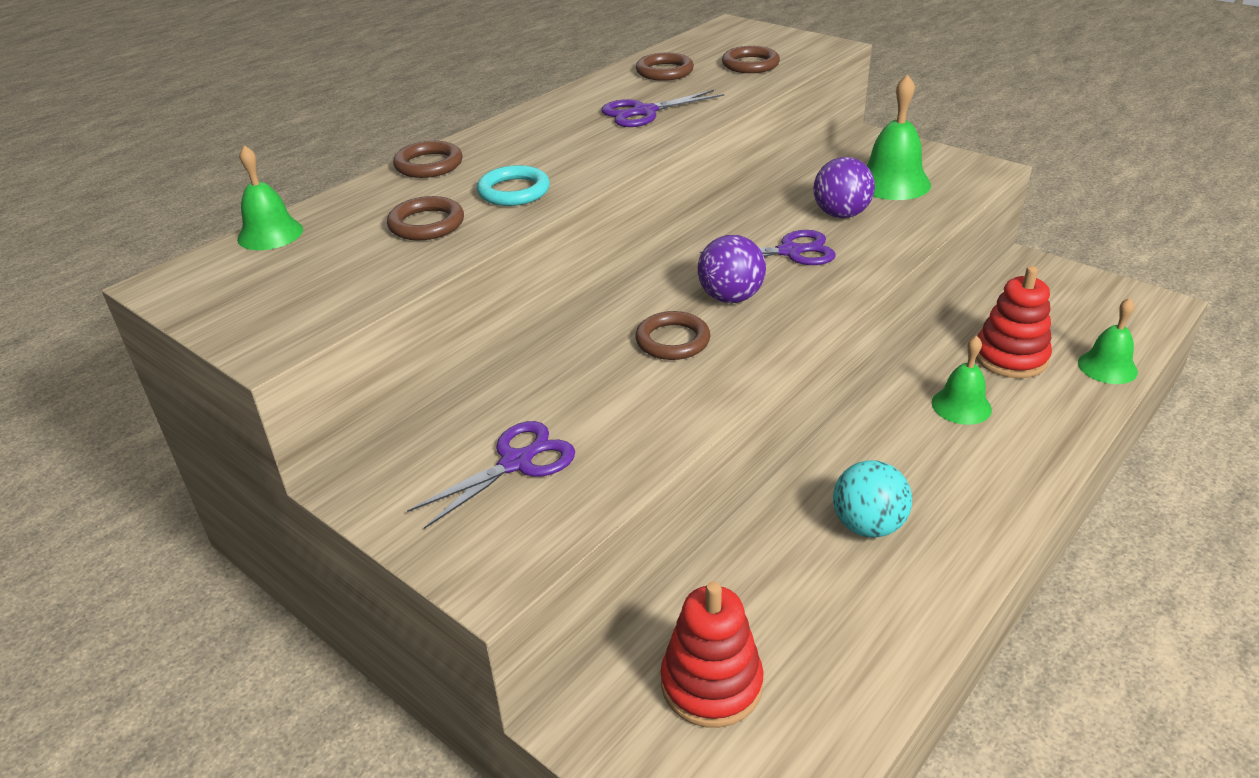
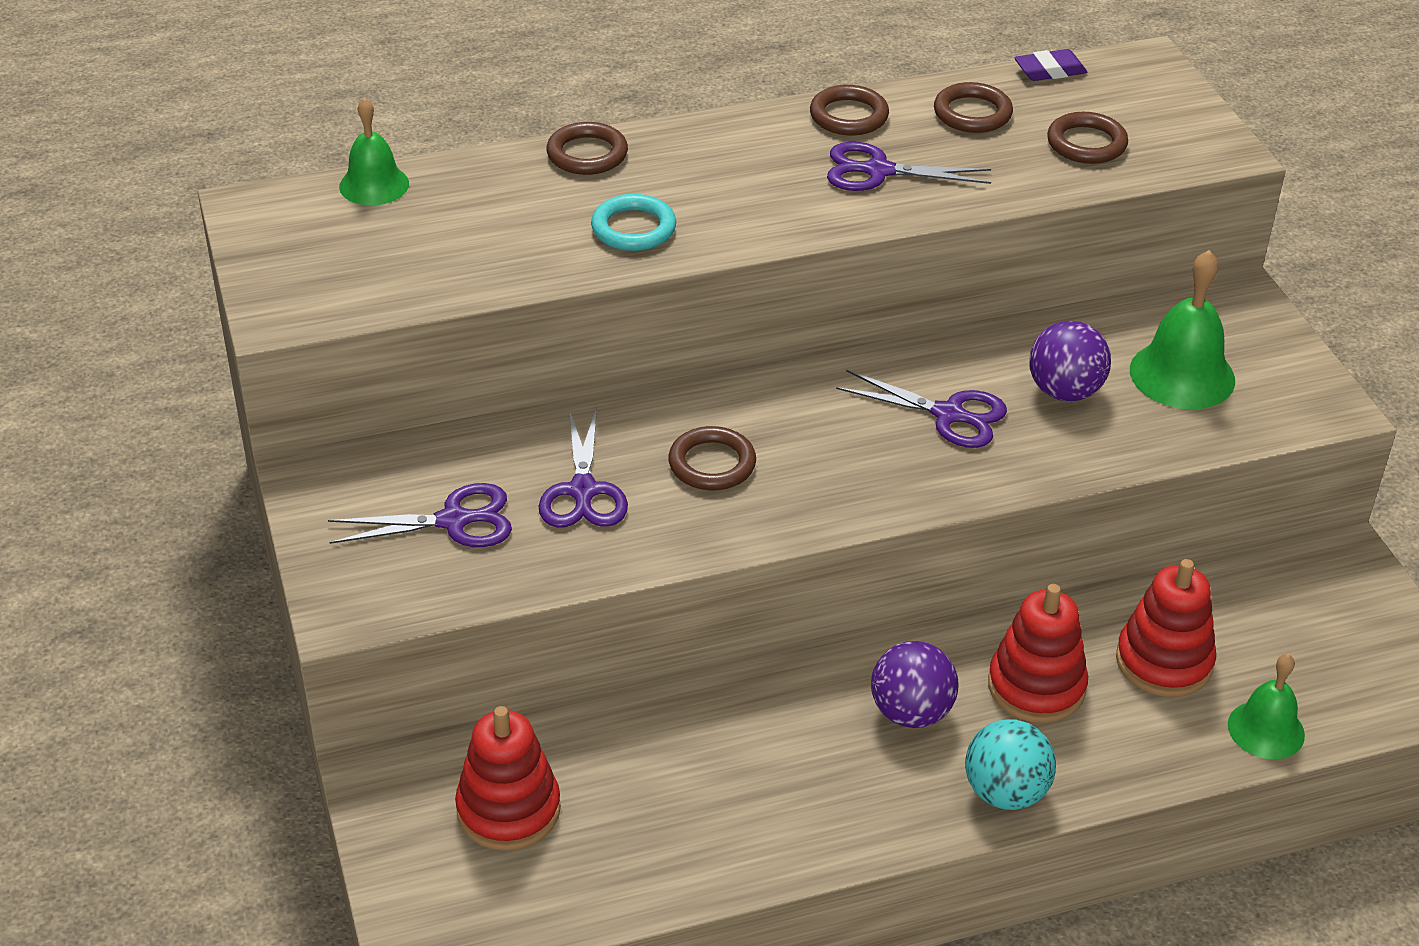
camera: 30 degrees right, 5 degrees up
(426, 224) = (516, 235): brown ring -> brown ring (848, 116)
(598, 397) = (583, 492): none -> purple scissors
(683, 42) = (1049, 71): none -> purple eraser
(730, 298) = (822, 442): purple ball -> purple ball (911, 713)
(867, 526) = (792, 754): turquoise ball -> turquoise ball (1005, 792)
(961, 406) = (1036, 686): green bell -> red stacking toy

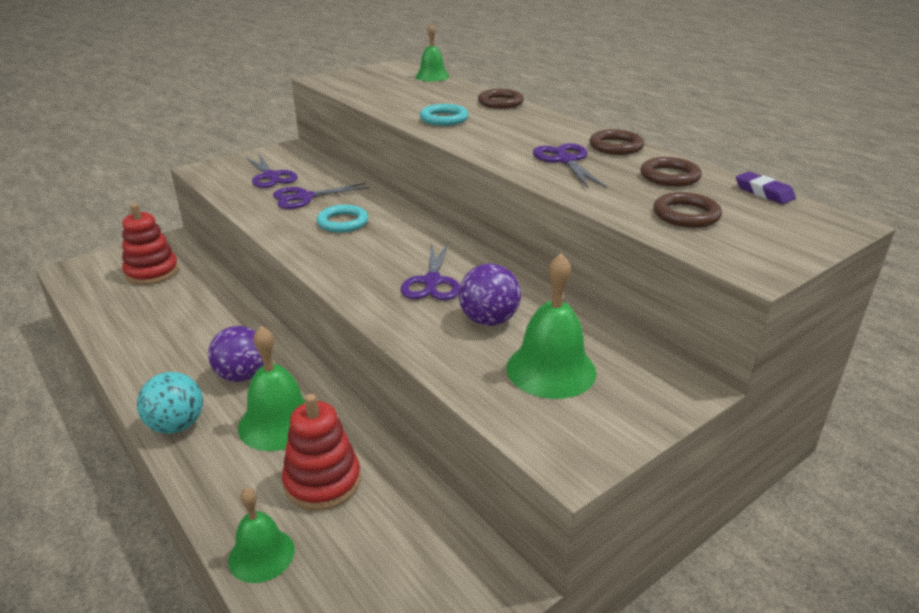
camera: 70 degrees right, 10 degrees down
(712, 464) = (343, 222): brown ring -> turquoise ring
(1036, 686) = (278, 422): red stacking toy -> green bell

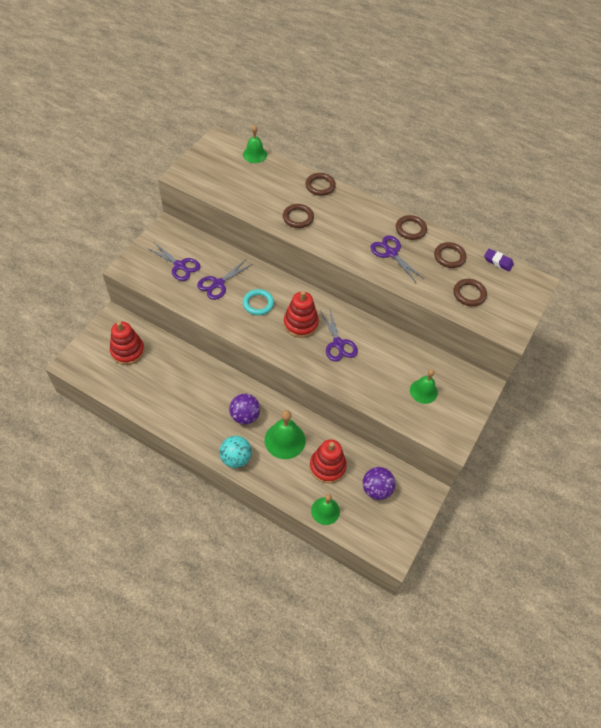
camera: 25 degrees left, 25 degrees up
(389, 251) = (300, 323): none -> red stacking toy
(444, 119) = (298, 218): turquoise ring -> brown ring
(489, 320) = (381, 366): purple ball -> purple ball (376, 489)
(551, 369) = (423, 391): green bell -> green bell, size x0.66

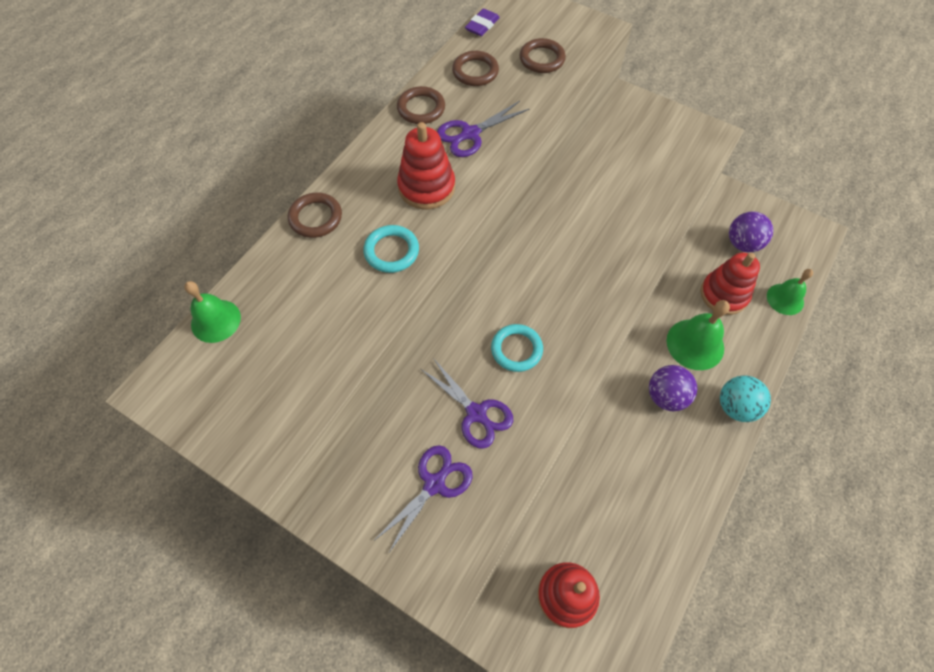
camera: 85 degrees left, 5 degrees up
(298, 218) = (391, 251): brown ring -> turquoise ring
(300, 323) = (551, 290): red stacking toy -> red stacking toy (426, 187)
(338, 344) = (584, 243): purple scissors -> none
(423, 391) = (647, 155): green bell -> none

